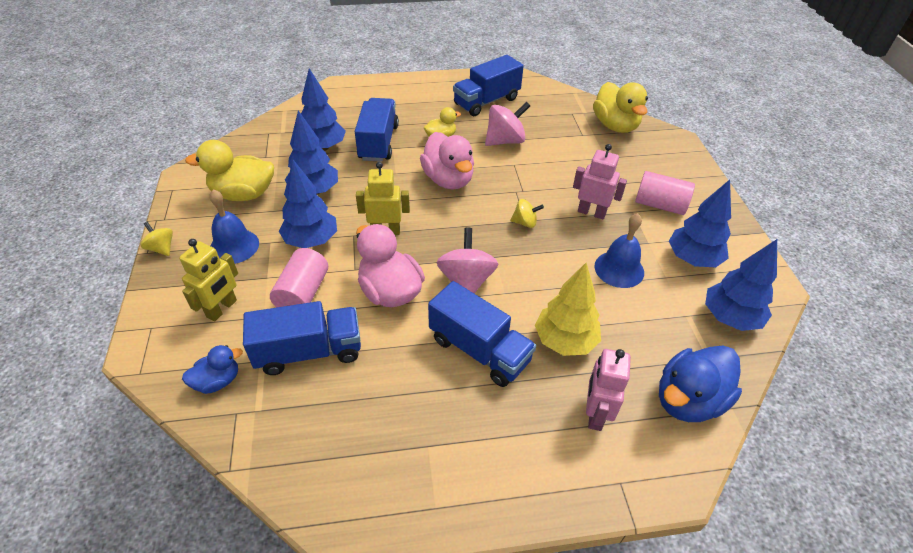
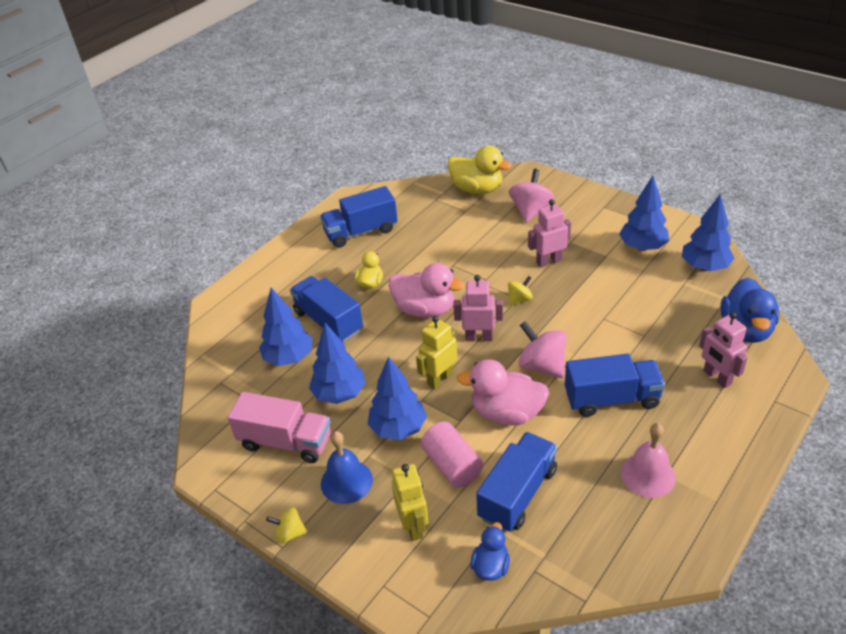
camera: 40 degrees left, 5 degrees down
(243, 194) = (285, 442): yellow duck -> pink truck
(415, 431) = (648, 475): none -> pink bell
(454, 225) = (479, 337): none -> pink robot
(486, 101) = (361, 232): blue truck -> blue truck turned 60 degrees clockwise
(505, 141) = (420, 252): pink spinning top -> pink spinning top (530, 211)
(565, 341) = (647, 352): yellow tree -> none
(619, 269) = (614, 285): blue bell -> none
(660, 205) = (579, 226): pink cylinder -> none

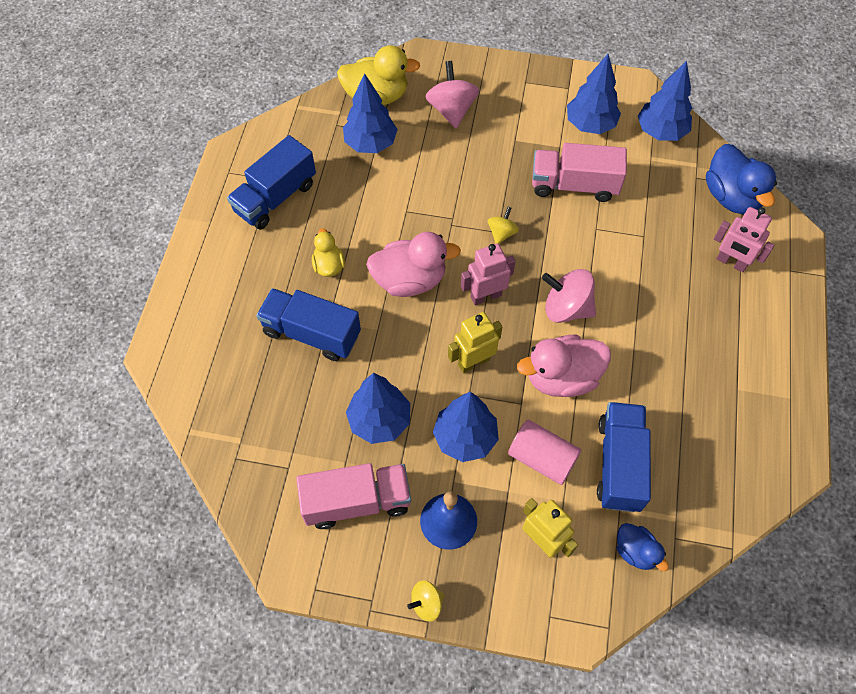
camera: 30 degrees left, 20 degrees up
(289, 358) = (295, 397): blue tree -> blue tree (370, 143)
(439, 379) = (473, 362): yellow robot -> yellow robot turned 45 degrees clockwise
(491, 566) = (635, 551): blue duck -> blue duck turned 150 degrees clockwise
(549, 261) = (505, 173): pink robot -> none
(602, 284) = (574, 185): none -> pink truck
(611, 399) = (650, 323): blue truck -> none
(648, 475) = (722, 395): pink bell -> none

